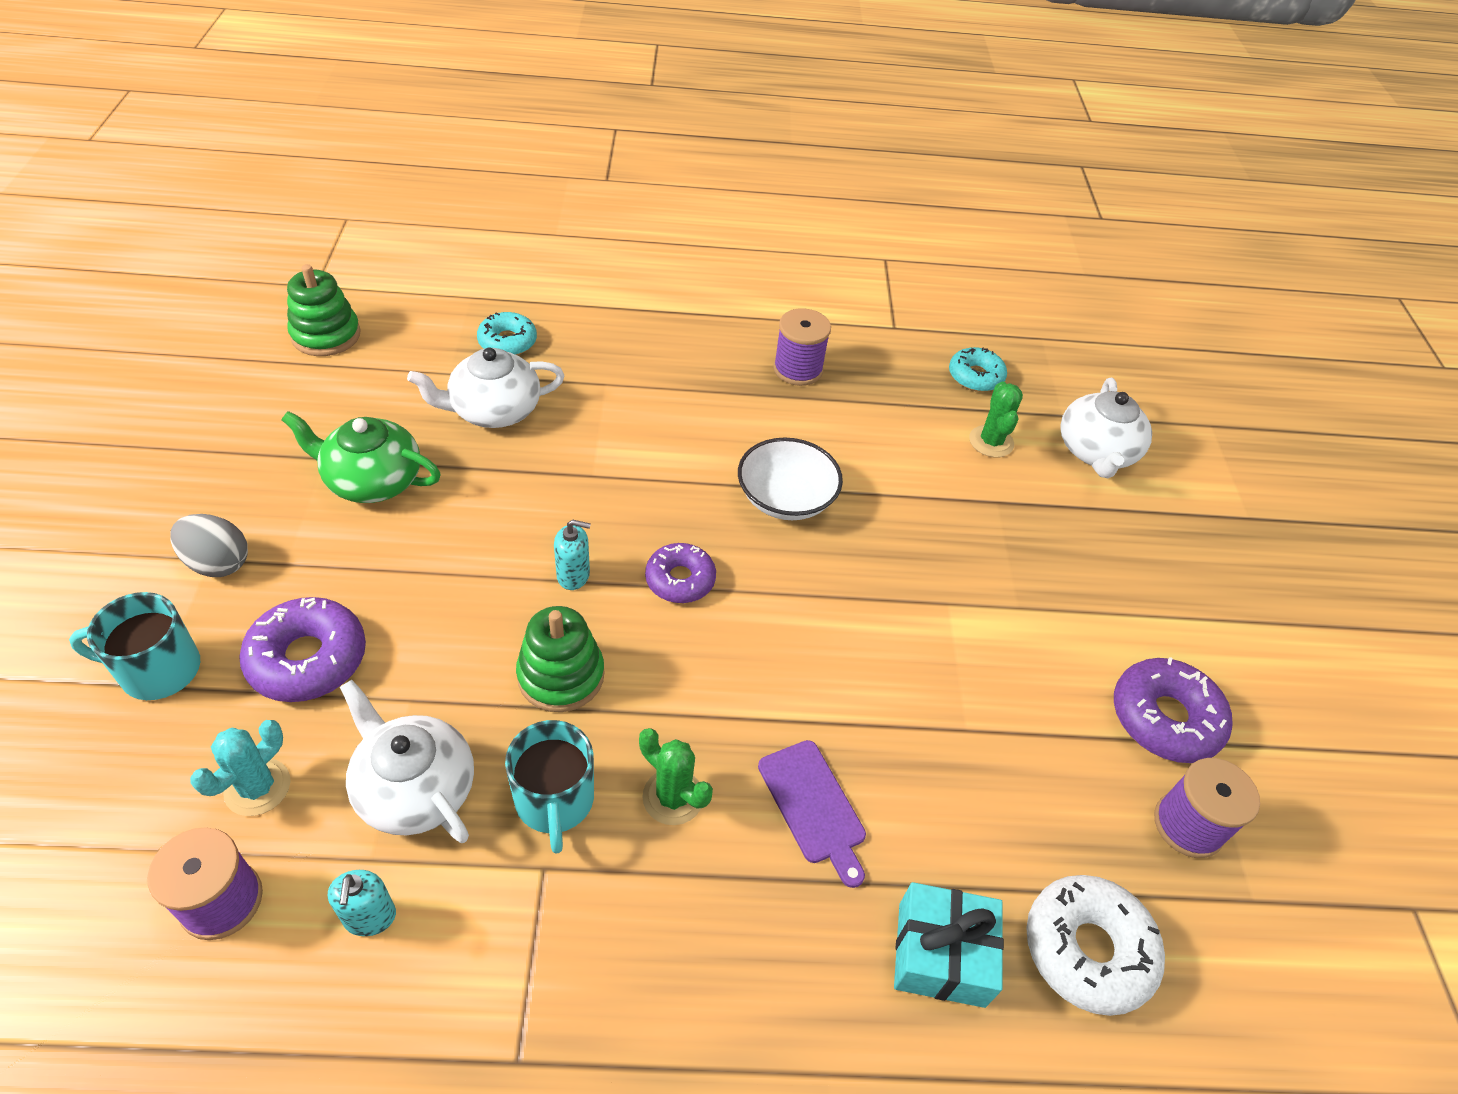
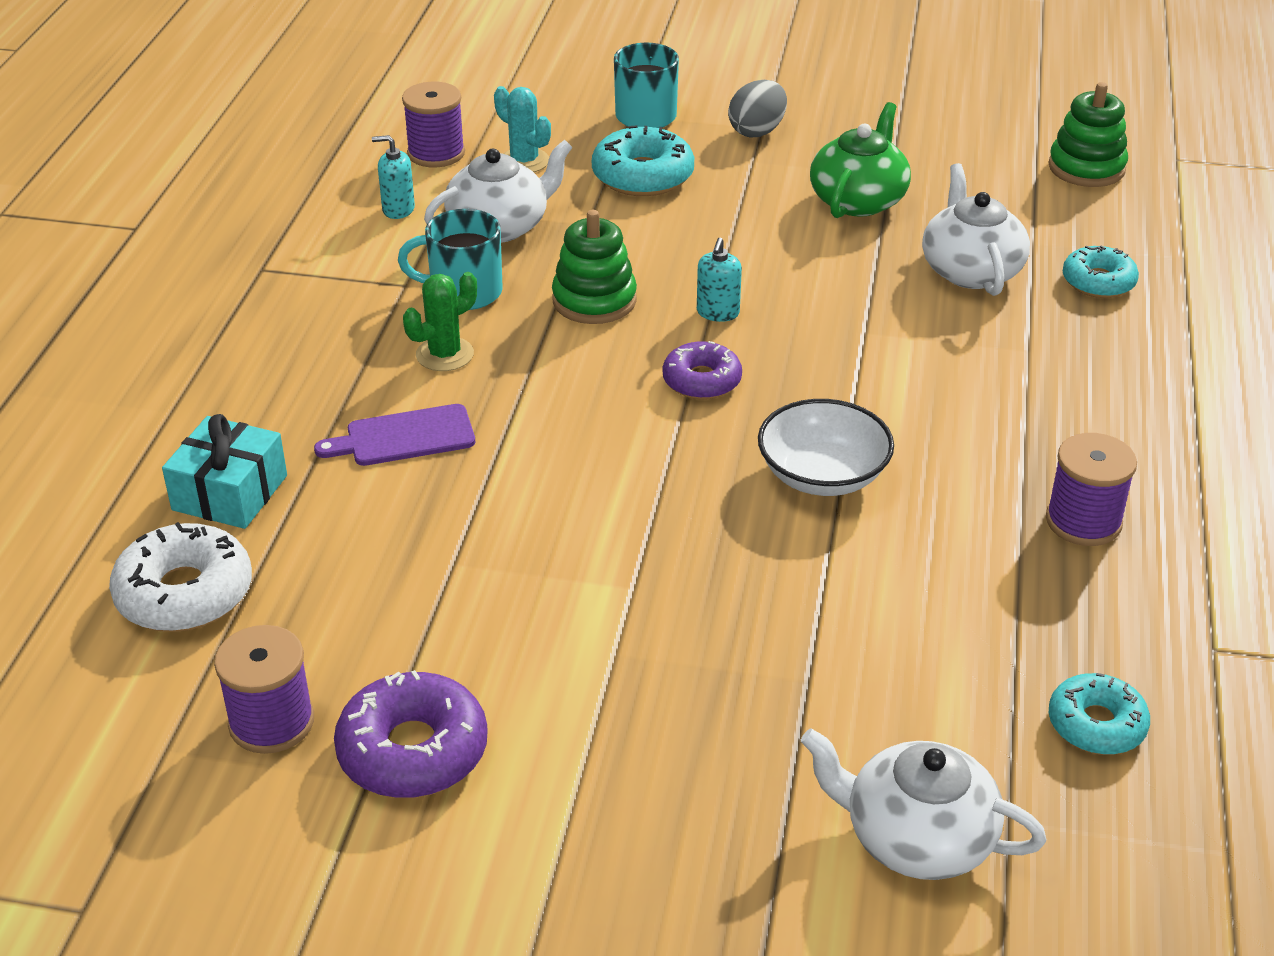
camera: 105 degrees right, 10 degrees down
(308, 659) = (643, 176): purple donut -> turquoise donut
(991, 442) = (936, 705): green cactus -> none

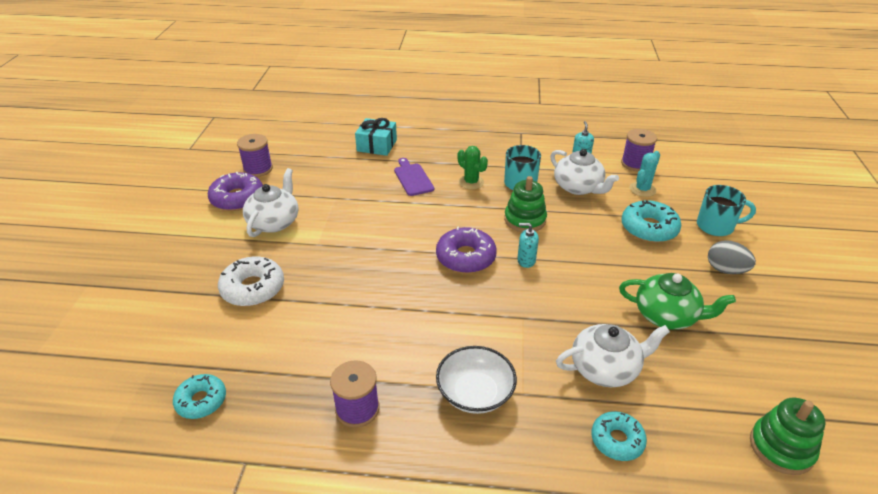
camera: 85 degrees right, 0 degrees up
(184, 593) = (323, 144): white donut -> white donut (253, 288)
(702, 381) = (465, 257): purple donut -> purple donut, size x1.51
(822, 475) = (394, 301): white bowl -> white bowl (475, 393)
(916, 838) = (153, 331): white teapot -> white teapot (274, 222)

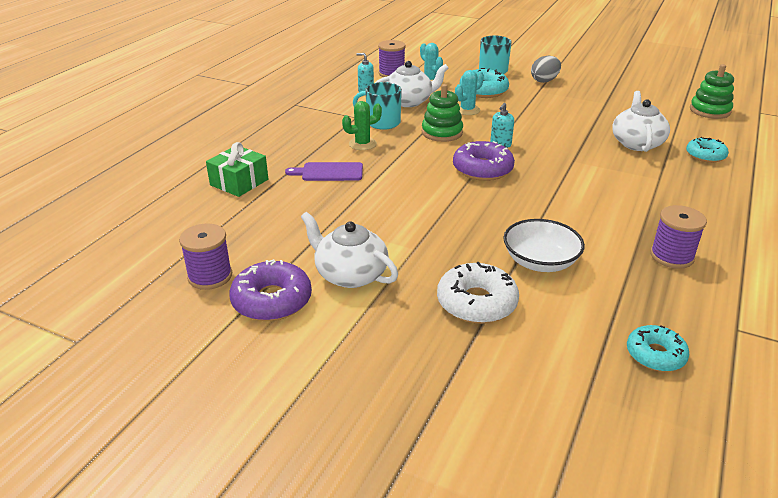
camera: 70 degrees left, 5 degrees down
(377, 145) = (239, 182): turquoise gift -> green gift
(475, 393) = (657, 197): white bowl -> white bowl (540, 262)
(589, 226) = (467, 110): none -> turquoise cactus
(667, 315) = (586, 110): green teapot -> none

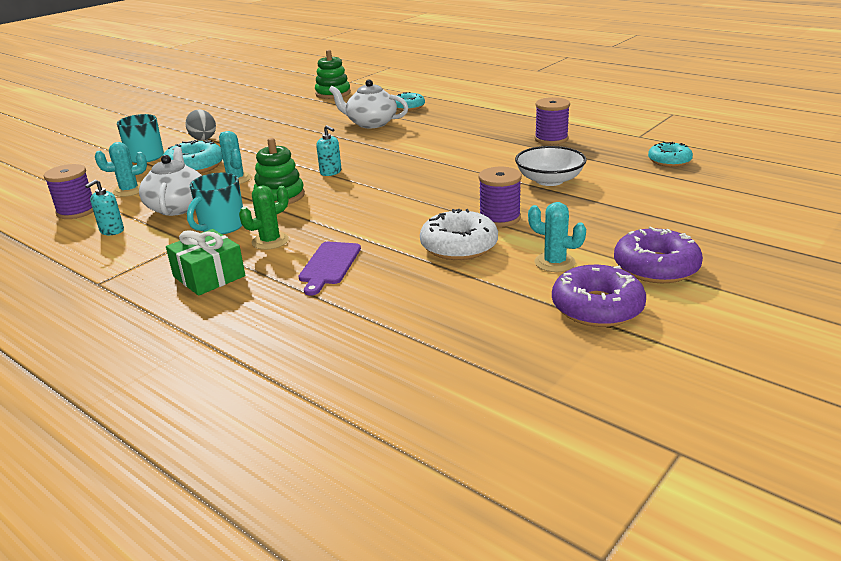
camera: 75 degrees left, 5 degrees down
(210, 276) = (544, 349): purple spool -> purple spool (499, 218)
(239, 182) = (314, 331): green gift -> green gift (209, 276)
(350, 274) = (554, 262): white teapot -> turquoise cactus
(362, 144) = (270, 241): green cactus -> green cactus turned 60 degrees clockwise
(476, 303) = (606, 210): white donut -> white donut (459, 246)
(482, 169) = (377, 185): purple donut -> purple donut (656, 267)

